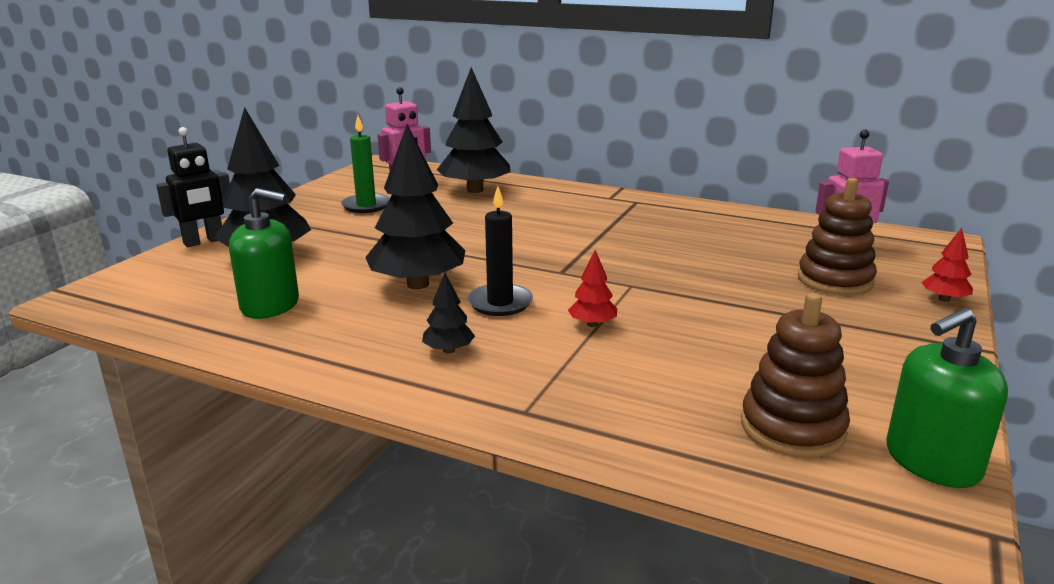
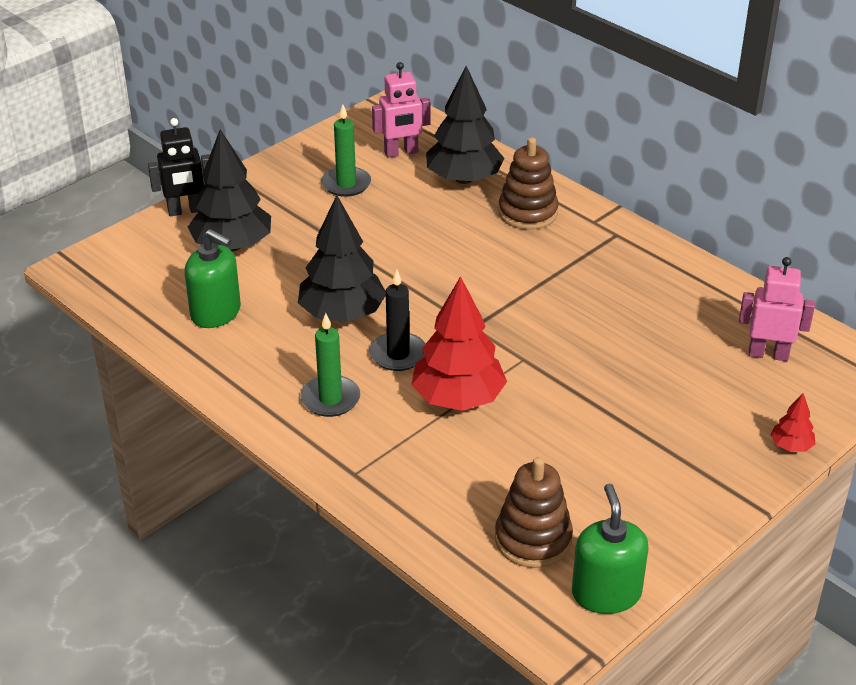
camera: 20 degrees right, 15 degrees up
(448, 350) = (330, 399): black tree -> green candle
(592, 324) = (458, 398): red tree -> red tree, size x2.21
(835, 280) = (713, 397): brown stacking toy -> brown stacking toy (528, 212)
(931, 462) = (606, 593): green soap dispenser -> green soap dispenser turned 90 degrees clockwise

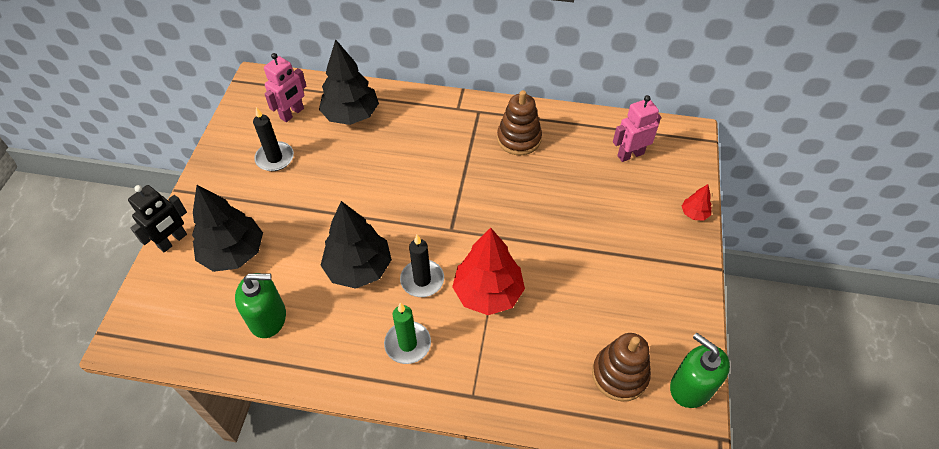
camera: 35 degrees left, 15 degrees up
(346, 184) = (275, 158): green candle -> black candle
(528, 212) = (413, 121): brown stacking toy -> brown stacking toy (519, 139)

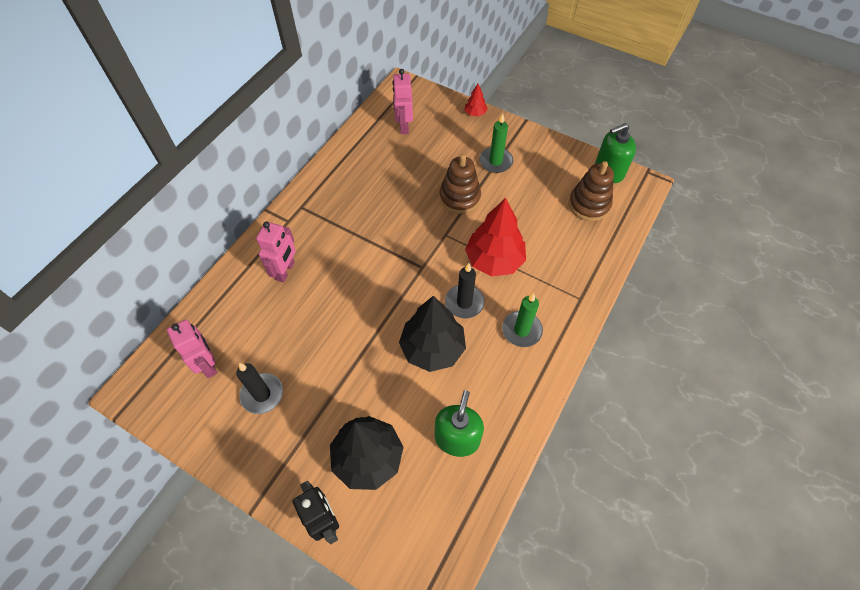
camera: 70 degrees left, 5 degrees up
(351, 115) = (243, 310): black tree -> none
(402, 127) = (285, 271): none -> pink robot
(519, 139) = (349, 189): brown stacking toy -> brown stacking toy (459, 197)
(631, 255) = (495, 161): none -> green candle

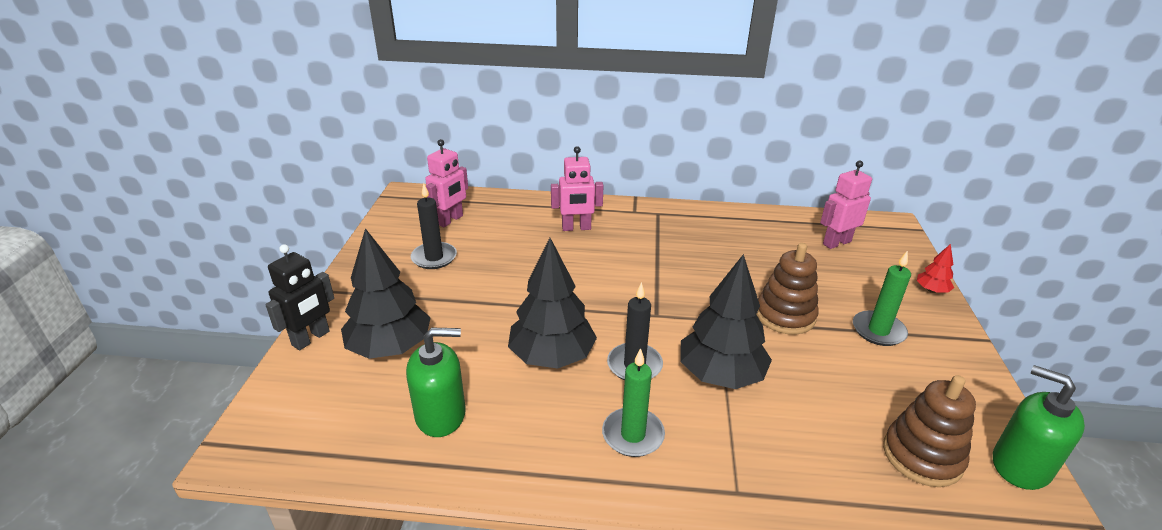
camera: 65 degrees right, 25 degrees down
(494, 260) = (720, 374): red tree -> black tree

